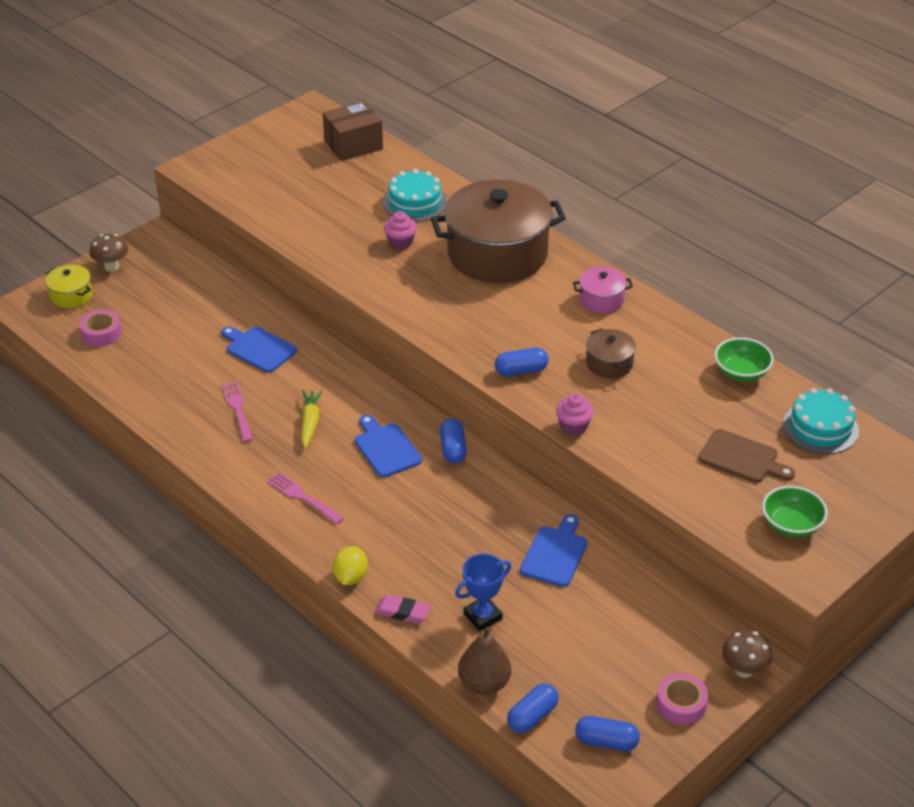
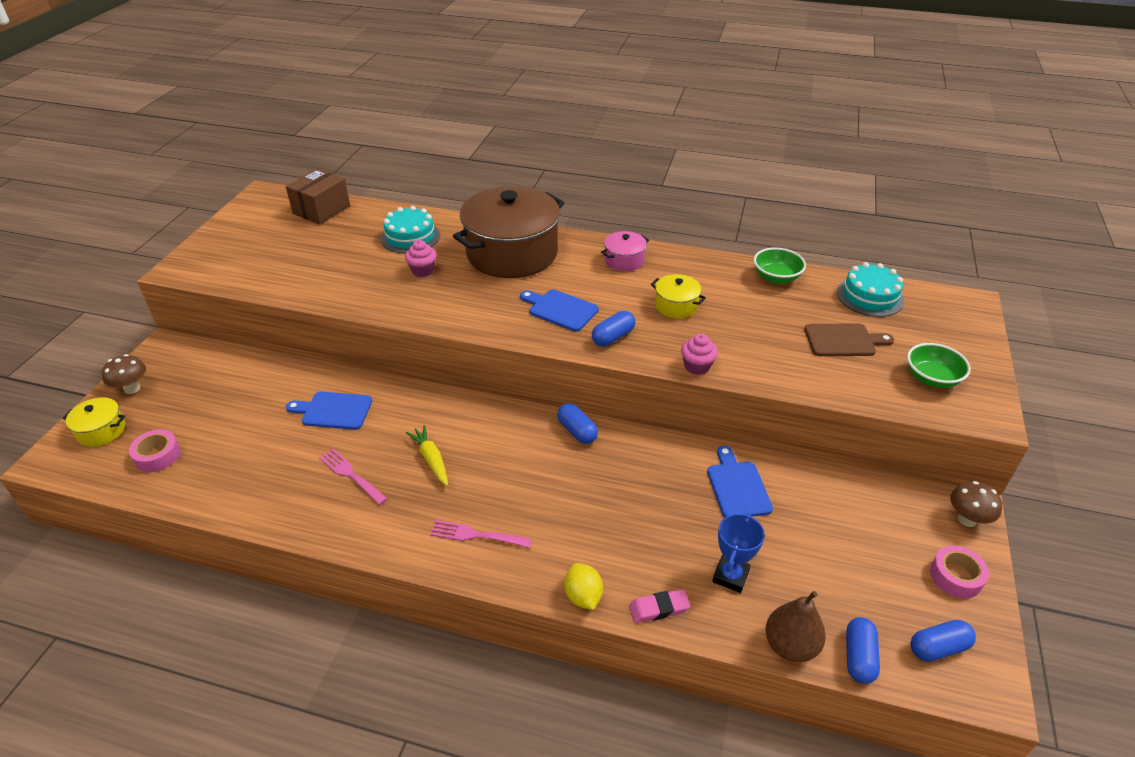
camera: 30 degrees left, 0 degrees up
(386, 448) = (518, 454): blue cutting board -> blue cutting board (560, 309)
(609, 363) = (676, 306): brown pot -> yellow pot

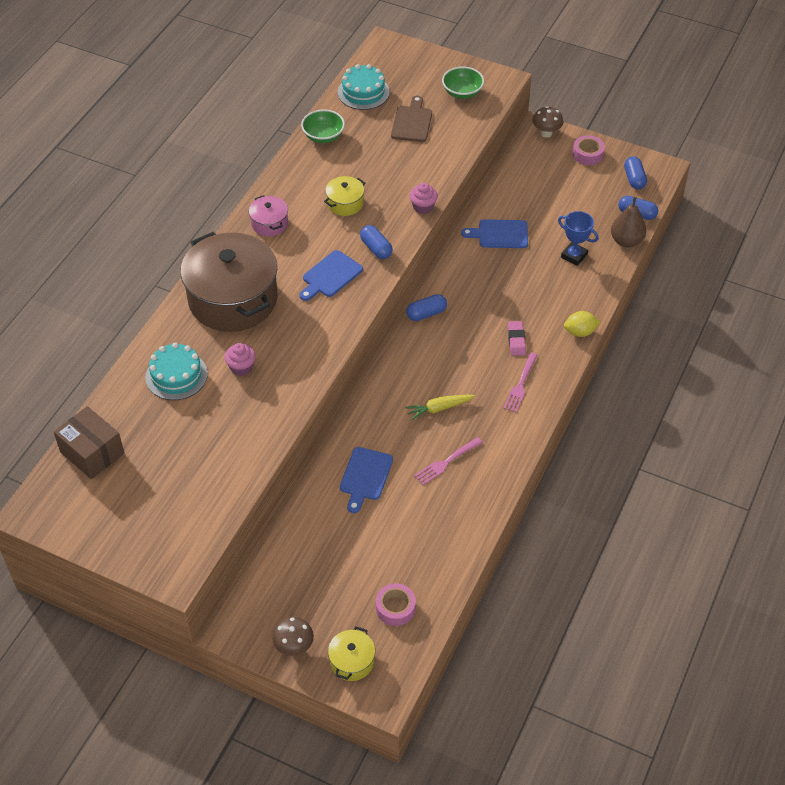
camera: 80 degrees left, 10 degrees up
(659, 608) = (594, 296): pink eraser -> pink eraser (516, 340)

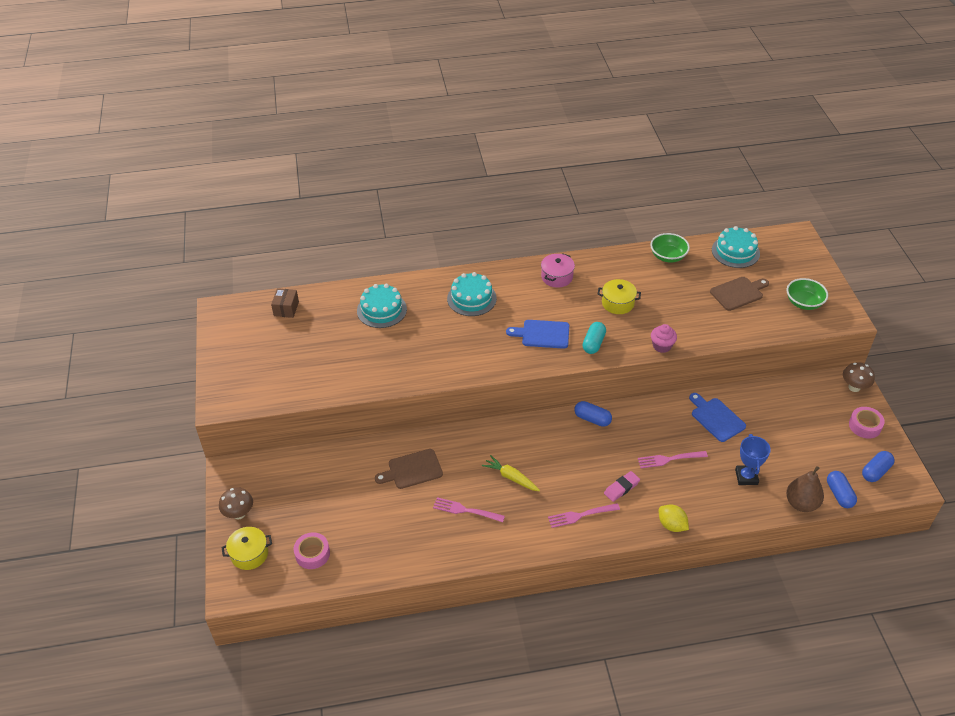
camera: 55 degrees right, 5 degrees down
(92, 453) = (286, 309): brown box -> brown box, size x0.61
(233, 299) = (471, 298): brown pot -> turquoise cake
(241, 367) = (417, 336): pink cupcake -> none
(365, 476) = (412, 470): blue cutting board -> brown cutting board
(376, 248) = (593, 343): blue capsule -> turquoise capsule
(514, 290) = (670, 459): none -> pink fork

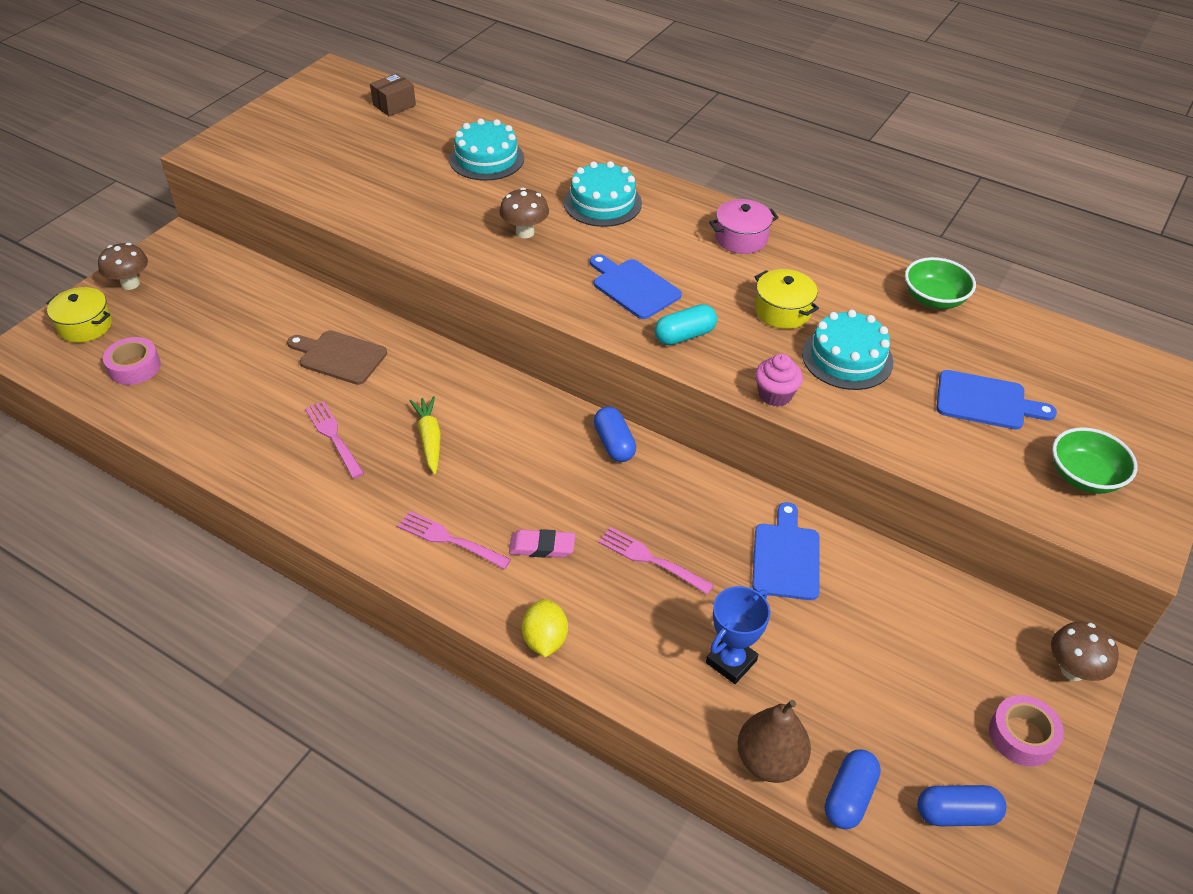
camera: 40 degrees right, 0 degrees up
(456, 339) = (525, 232): none -> brown mushroom
(735, 251) = (1052, 350): turquoise cake -> turquoise cake (847, 358)
(738, 293) = (986, 401): brown cutting board -> blue cutting board

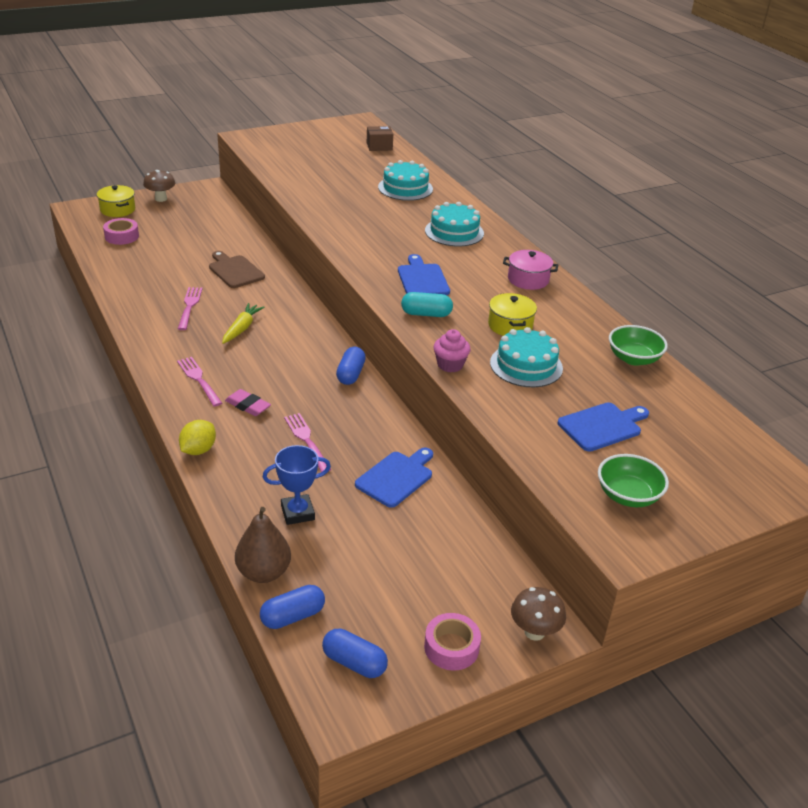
camera: 30 degrees right, 10 degrees down
(525, 232) = (385, 230): brown mushroom -> none
(986, 401) = (602, 426): blue cutting board -> blue cutting board turned 75 degrees counterclockwise

